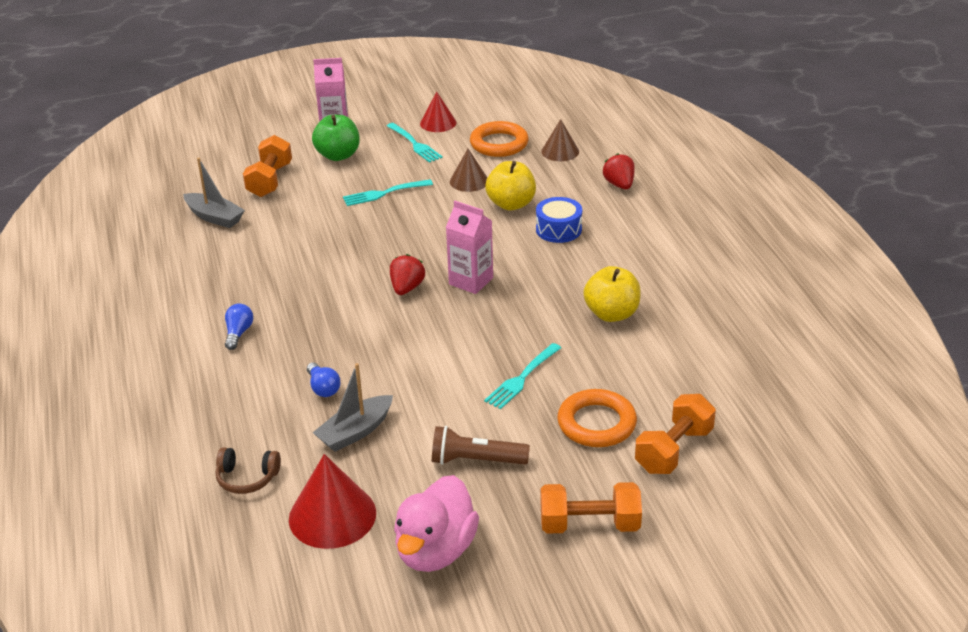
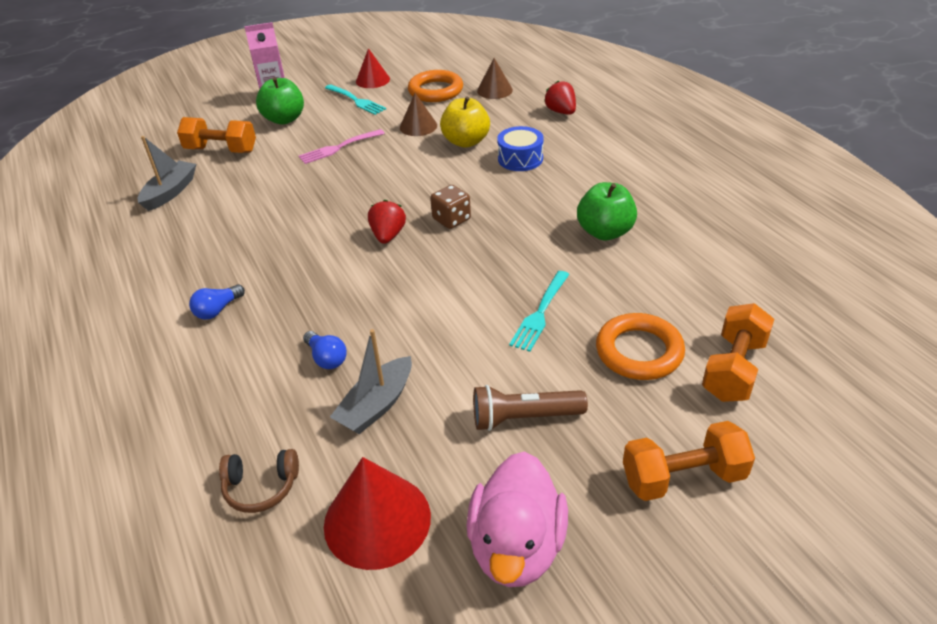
camera: 10 degrees left, 5 degrees up
(214, 217) = (170, 192): grey boat -> grey boat turned 90 degrees counterclockwise
(238, 333) = (218, 310): blue light bulb -> blue light bulb turned 135 degrees counterclockwise
(270, 180) = (221, 150): orange dumbbell -> orange dumbbell turned 75 degrees counterclockwise
(384, 193) = (339, 147): turquoise fork -> pink fork
(471, 281) = (451, 219): pink carton -> brown dice
(611, 314) = (605, 232): yellow apple -> green apple

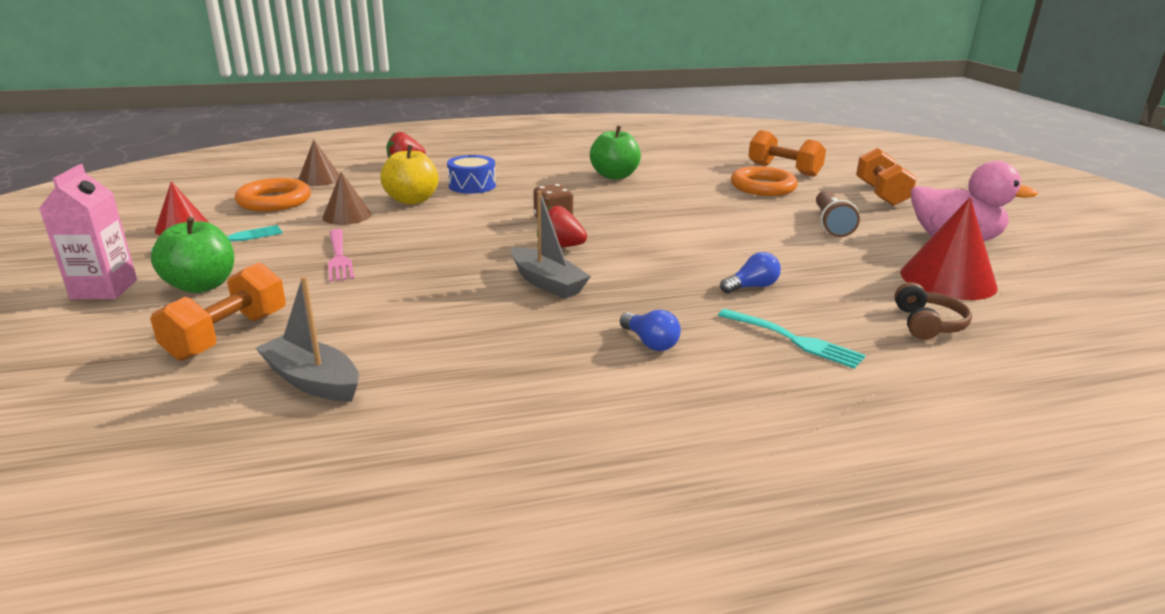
camera: 80 degrees left, 15 degrees down
(377, 405) = (818, 270): grey boat -> grey boat (547, 283)
(540, 312) = (710, 206): turquoise fork -> turquoise fork (792, 339)

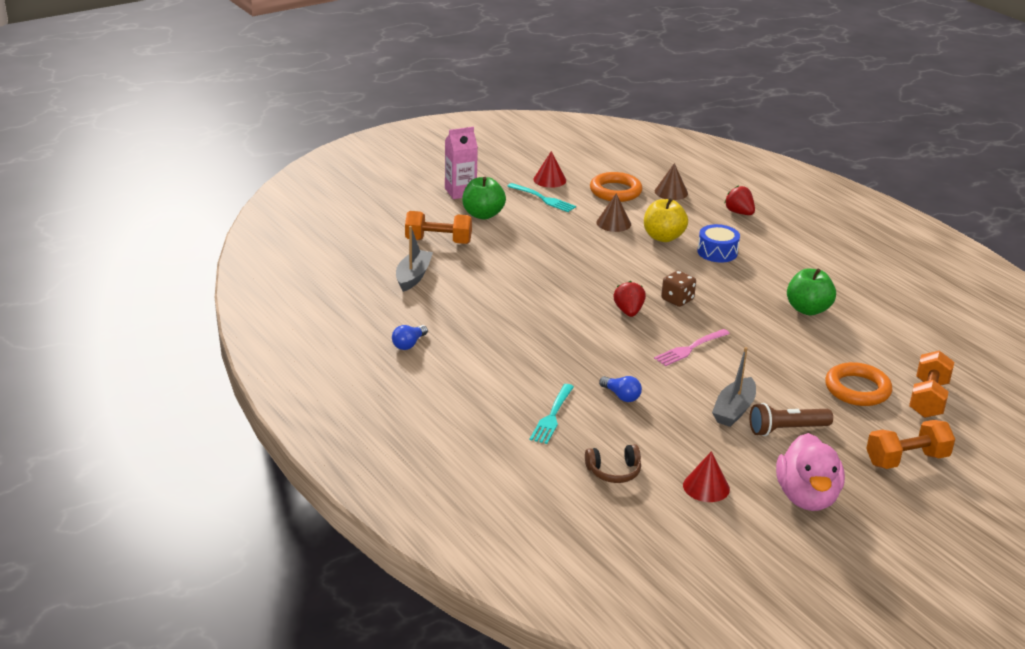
camera: 70 degrees right, 5 degrees up
(338, 257) = (549, 240): pink fork -> pink fork (690, 348)
(547, 283) = (567, 318): grey boat -> grey boat (734, 410)
(650, 343) = (514, 365): blue light bulb -> blue light bulb (409, 344)
(948, 279) = (706, 487): red cone -> red cone, size x0.62

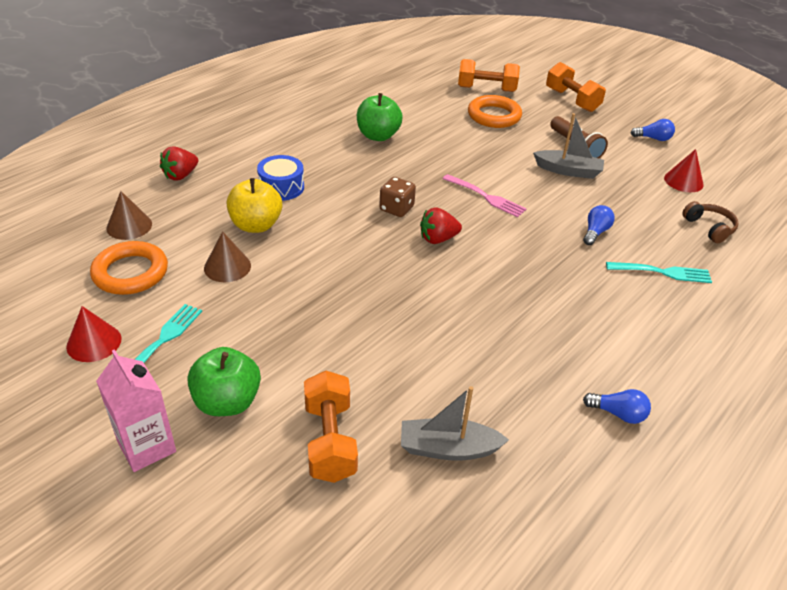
camera: 105 degrees left, 10 degrees up
(806, 497) = (653, 138): pink duck -> blue light bulb

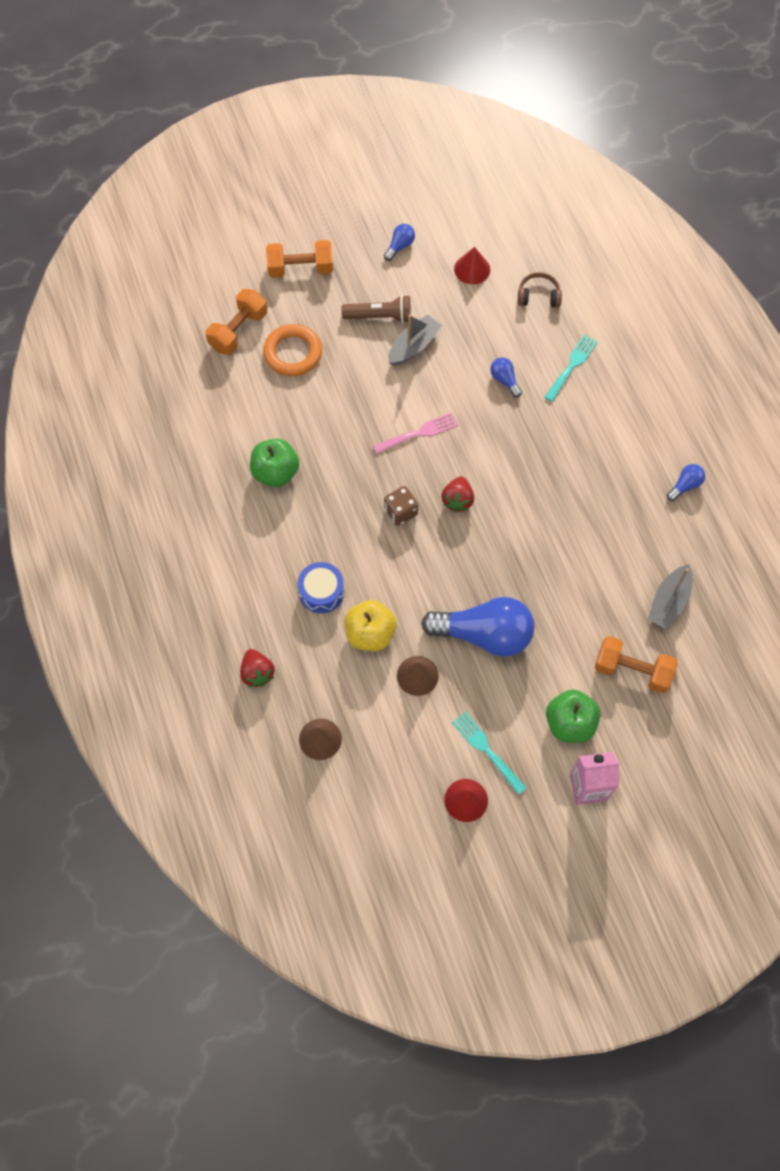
camera: 60 degrees left, 25 degrees up
(130, 273) = (390, 753): orange ring -> none
(301, 299) = (484, 634): none -> blue light bulb

